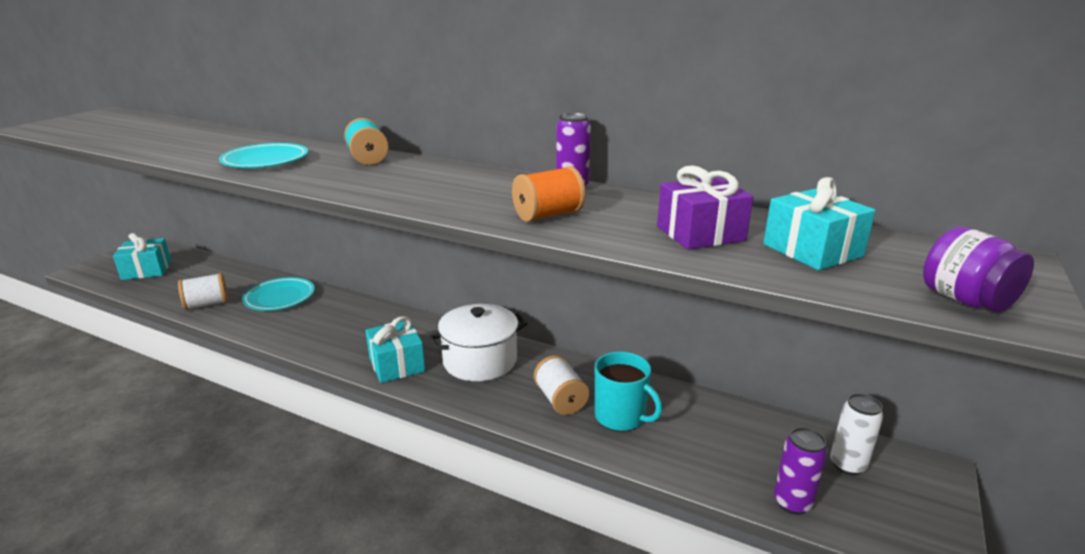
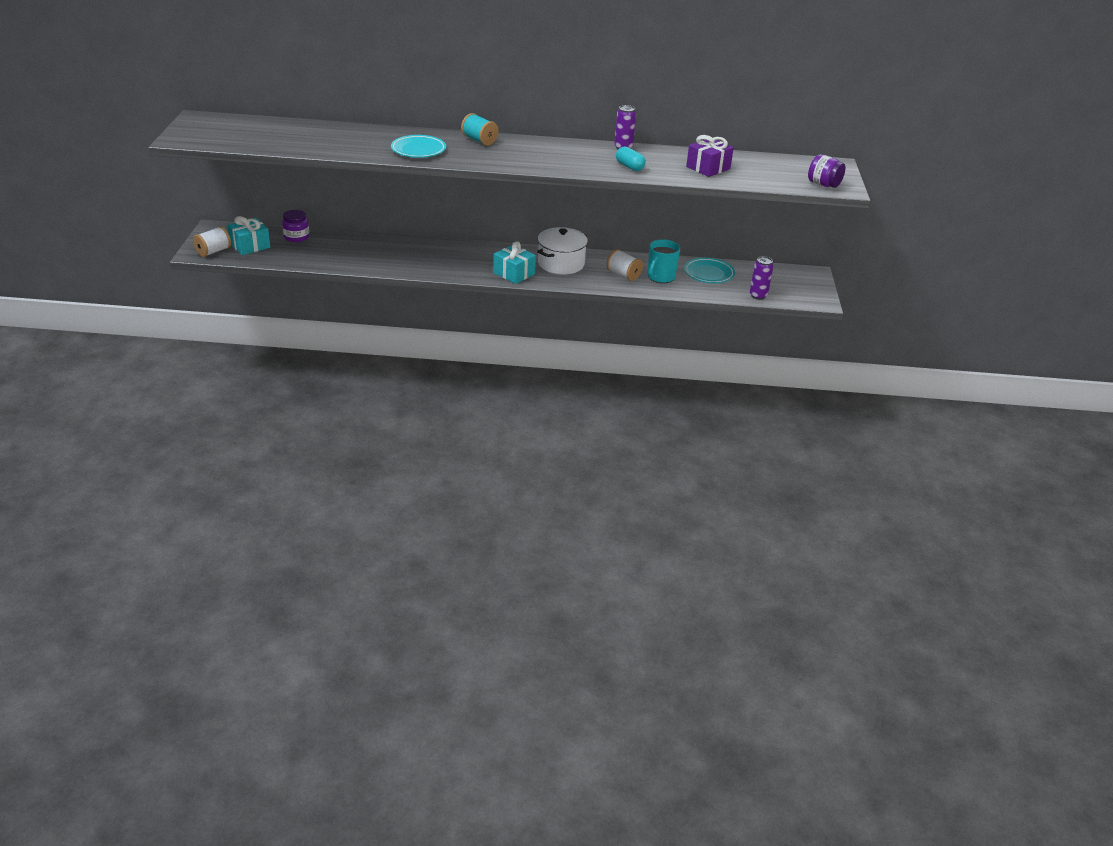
camera: 25 degrees left, 10 degrees up
(207, 268) = (296, 237): none -> purple jar
(207, 304) = (338, 260): white spool -> white spool (213, 251)
(280, 298) = (385, 249): turquoise plate -> turquoise plate (709, 274)
(548, 215) = (629, 167): orange spool -> turquoise capsule
(621, 417) = (660, 277): turquoise mug -> turquoise mug turned 105 degrees clockwise
(812, 250) = (760, 170): turquoise gift -> none
(847, 465) = (776, 278): white can -> none

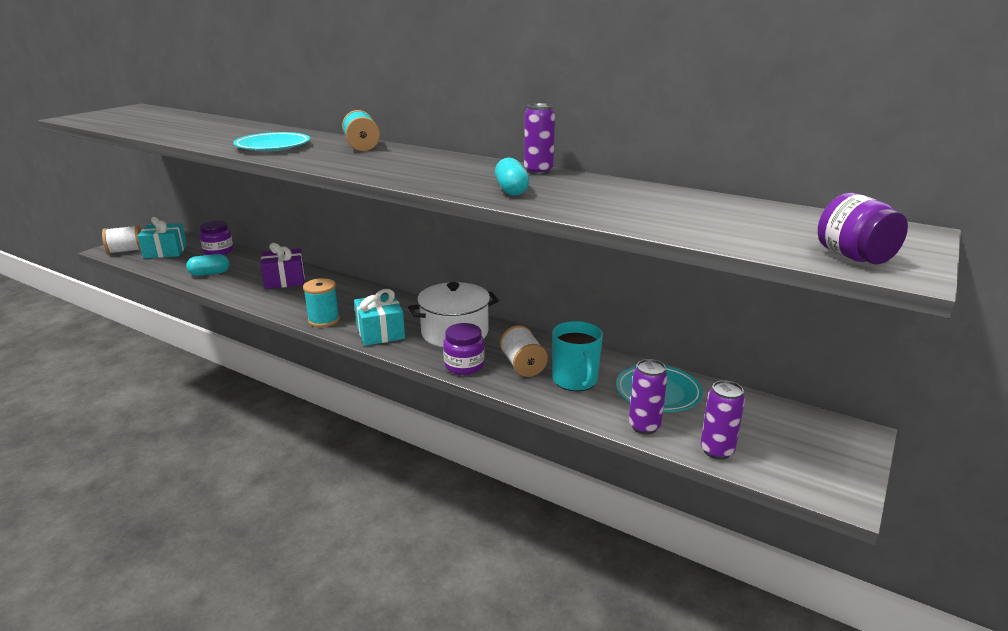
camera: 30 degrees right, 10 degrees down
(323, 257) = (210, 273): none -> turquoise capsule
(465, 273) = (324, 320): none -> turquoise spool
(590, 282) = (464, 365): none -> purple jar
(660, 277) = (575, 380): turquoise mug -> turquoise mug turned 75 degrees counterclockwise
(708, 168) = (641, 206): purple gift -> purple gift (285, 280)
(716, 292) = (644, 426): none -> purple can

